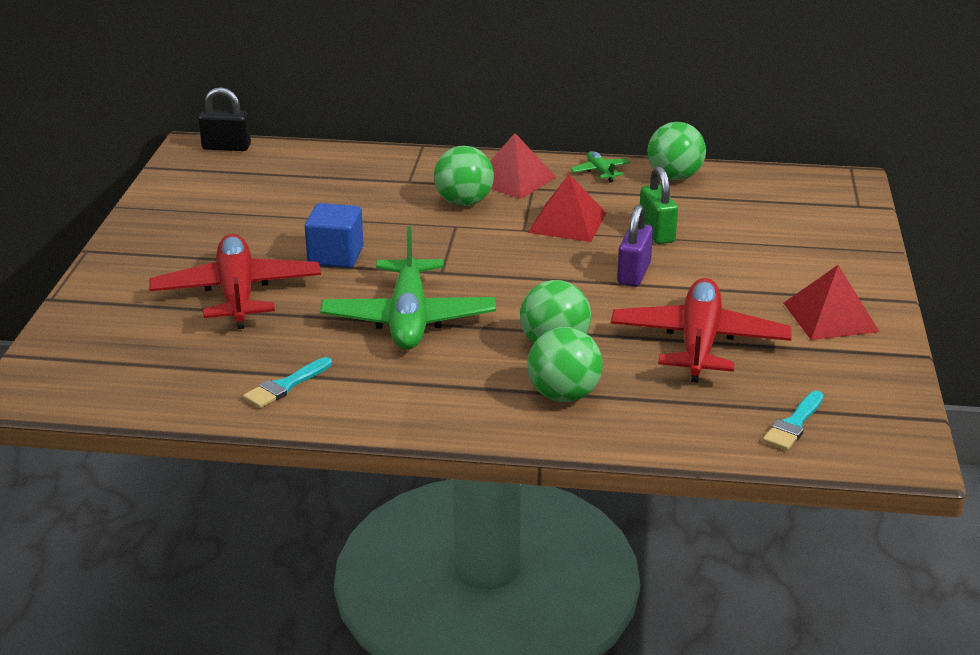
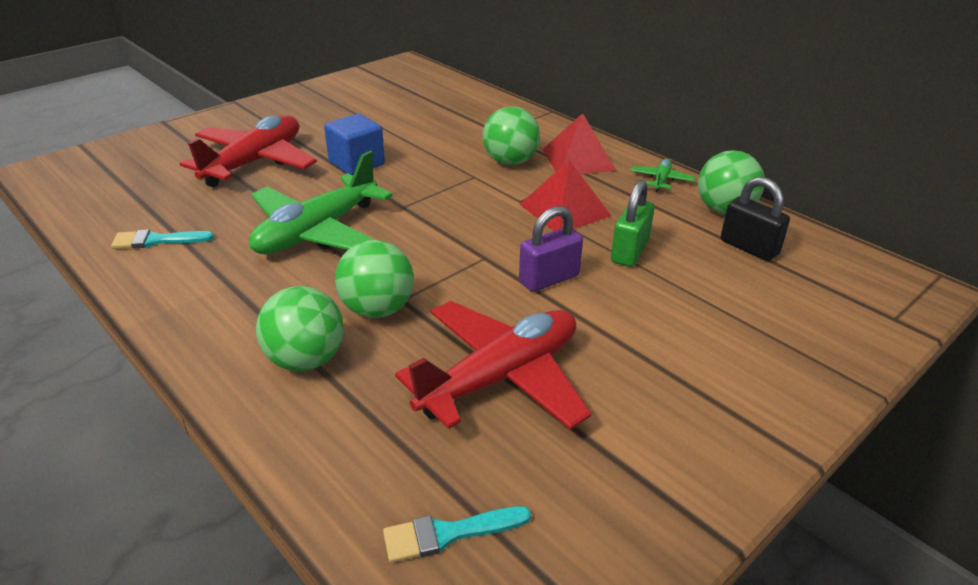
camera: 40 degrees right, 5 degrees up
(226, 147) = (422, 69): black padlock -> black padlock (749, 247)
(830, 317) = (682, 427): red pyramid -> none

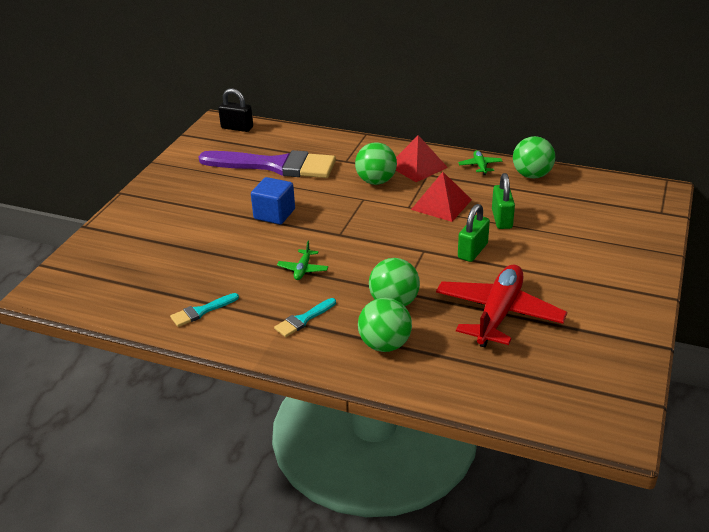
camera: 25 degrees left, 0 degrees up
(254, 162) = (200, 236): red plane -> none
(317, 231) = (303, 269): green plane -> green plane, size x0.43
(415, 116) = (275, 166): none -> purple brush
(448, 534) = (543, 393): turquoise brush -> turquoise brush (303, 319)
(549, 279) = (472, 251): purple padlock -> green padlock
(749, 247) = (563, 195): black padlock -> black padlock (237, 128)

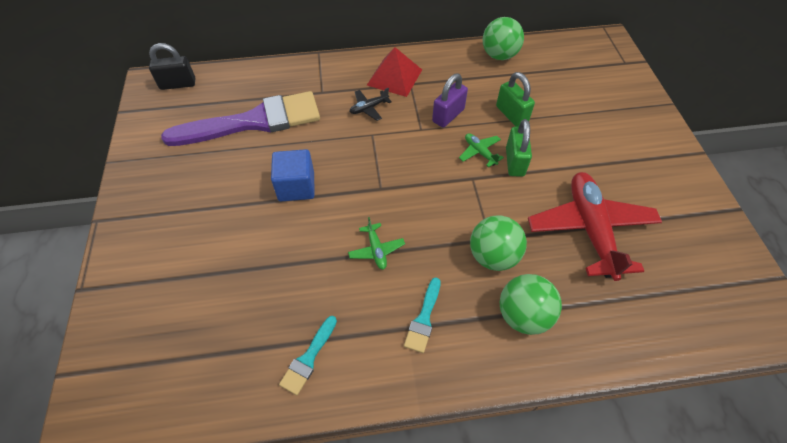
camera: 30 degrees left, 20 degrees up
(376, 181) = (369, 108): green ball -> black plane
(441, 204) = (448, 115): red pyramid -> purple padlock
(480, 166) = (449, 59): green plane -> green plane (480, 152)

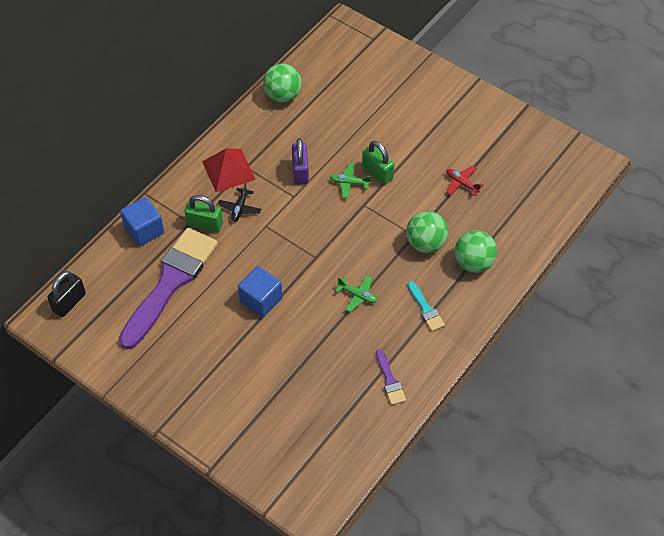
camera: 45 degrees left, 0 degrees up
(285, 75) = (144, 230): none -> blue cube
(308, 358) = (390, 380): turquoise brush -> purple brush
(511, 115) = (340, 139): green padlock -> green padlock (205, 224)
(590, 229) = (462, 183): red plane -> red plane, size x0.43

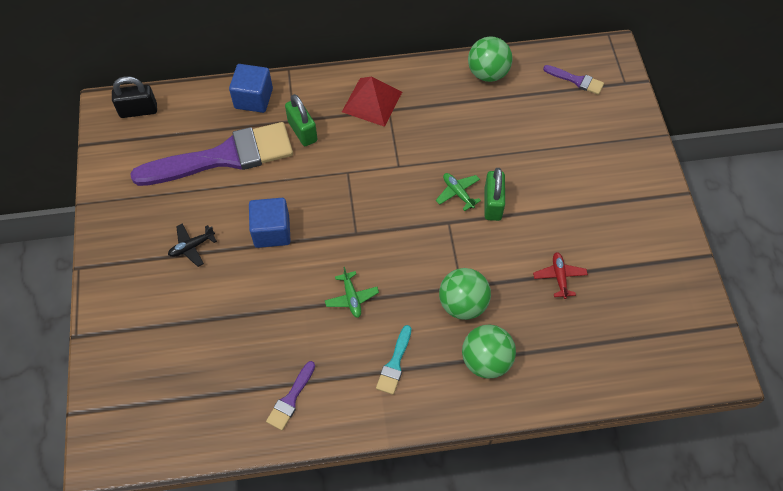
camera: 45 degrees right, 5 degrees up
(240, 208) = (344, 140): black plane -> black plane (192, 247)
(300, 172) = (427, 149): purple padlock -> none
(343, 59) = (576, 80): none -> purple brush

